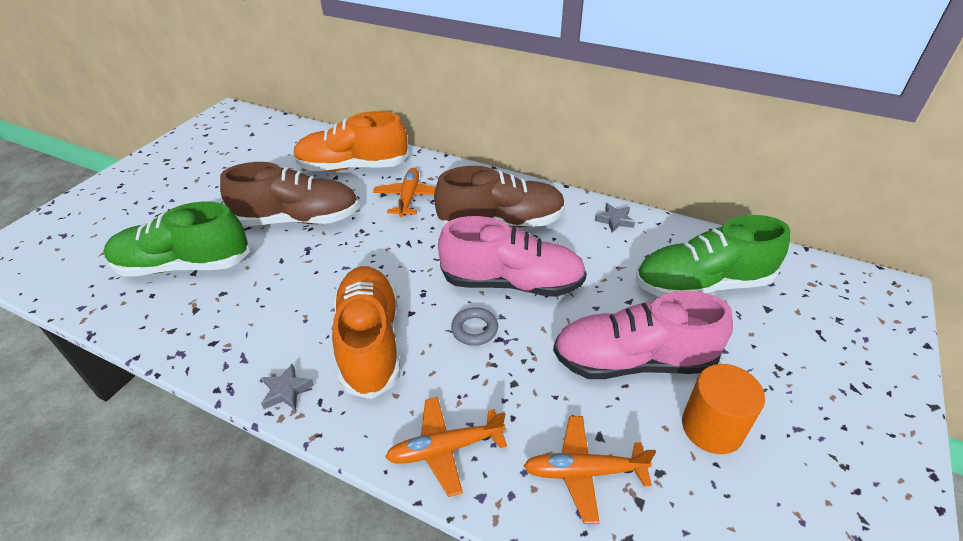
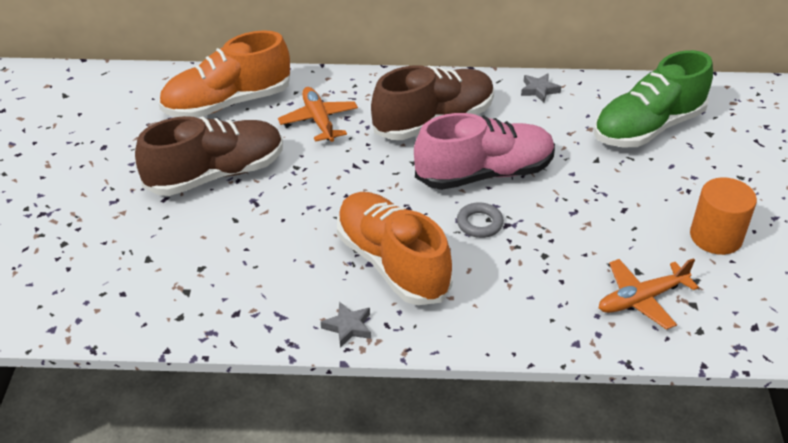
camera: 25 degrees left, 0 degrees up
(184, 265) = (130, 255): green shoe -> none
(446, 448) = (524, 321): orange plane -> none
(633, 361) = (629, 207): pink shoe -> none

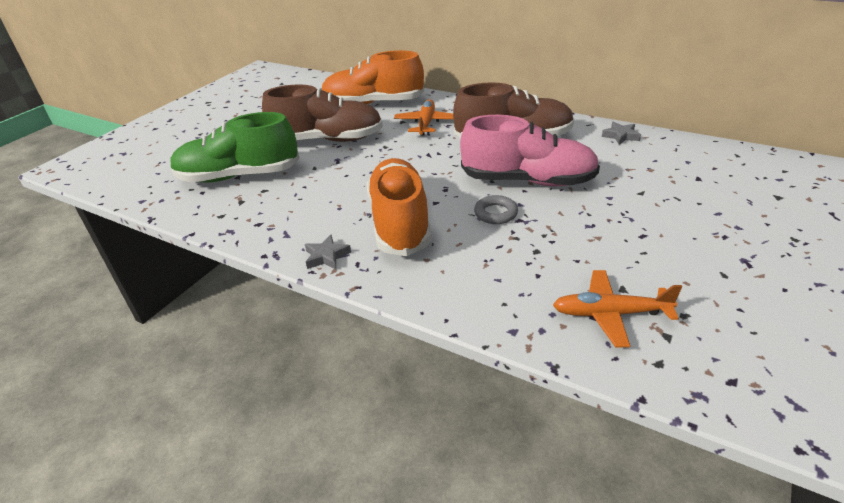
camera: 30 degrees right, 5 degrees down
(647, 128) = (711, 180): green shoe -> green shoe (239, 176)
(716, 237) = (733, 282): orange cylinder -> none

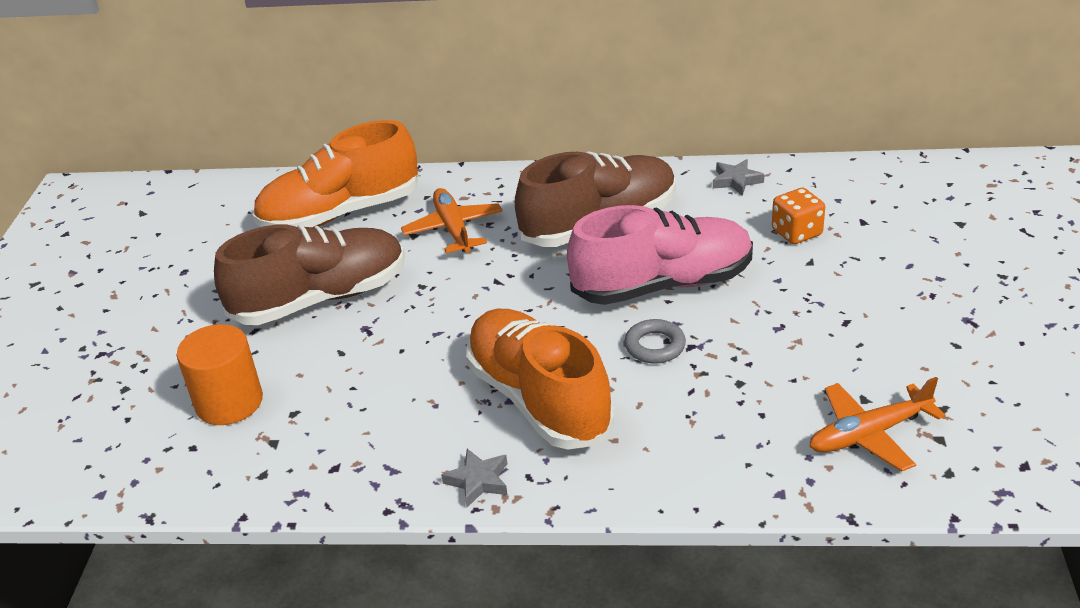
camera: 25 degrees left, 0 degrees up
(239, 176) = (229, 402): green shoe -> orange cylinder
(643, 173) = (796, 232): none -> orange dice

